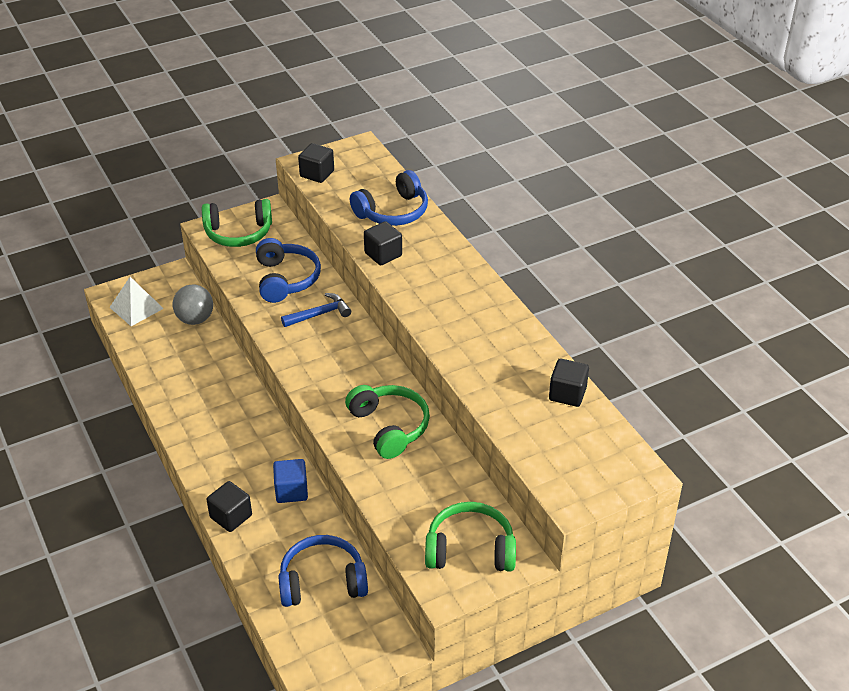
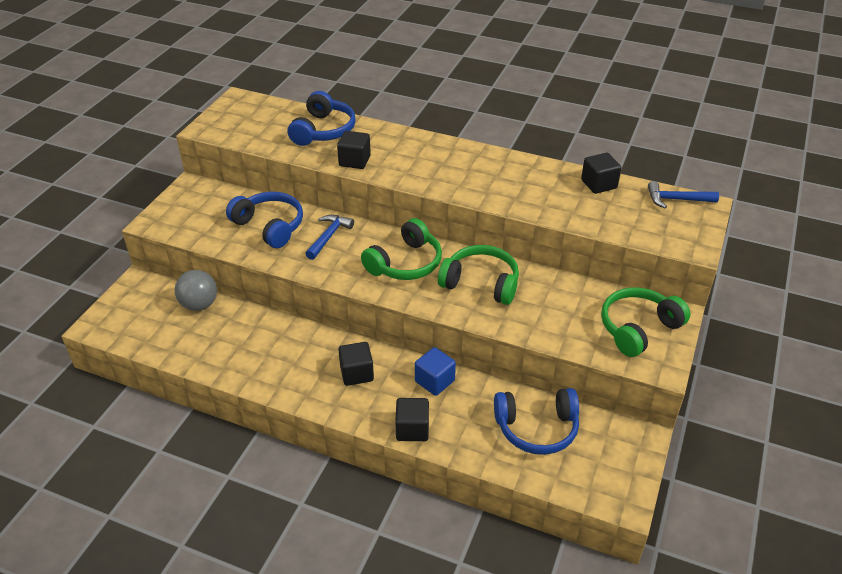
camera: 40 degrees left, 0 degrees up
(136, 308) = (133, 324): white pyramid -> none
(238, 233) = (186, 213): green headphones -> green headphones (405, 263)
(317, 174) = (227, 131): black cube -> black cube (356, 373)
(322, 581) = (537, 428): blue headphones -> blue headphones turned 135 degrees counterclockwise
(621, 451) = (676, 200): none -> blue hammer

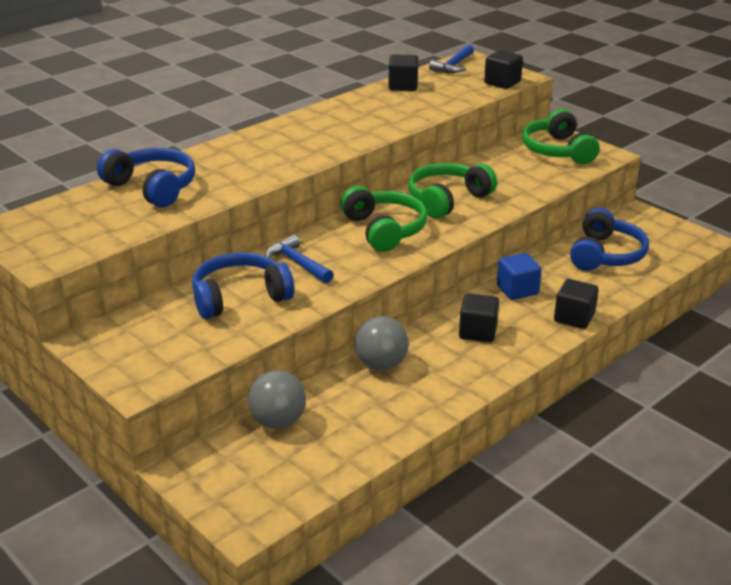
camera: 65 degrees left, 10 degrees down
(286, 332) = (381, 364): none -> grey ball
(354, 161) = (237, 182): black cube -> black cube (502, 82)

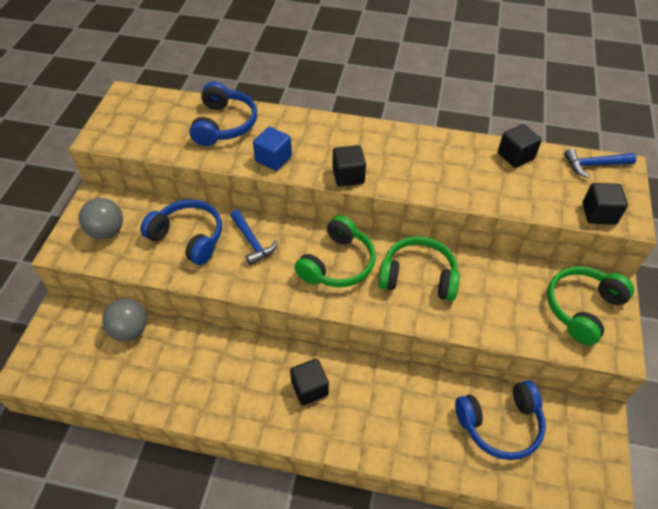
camera: 55 degrees right, 20 degrees up
(298, 263) = (252, 242): blue hammer -> blue hammer turned 135 degrees clockwise
(381, 364) = (227, 350): grey ball -> grey ball (107, 231)
(517, 290) = (388, 385): blue cube -> blue cube (273, 159)
(574, 317) = (380, 446): black cube -> black cube (348, 176)

